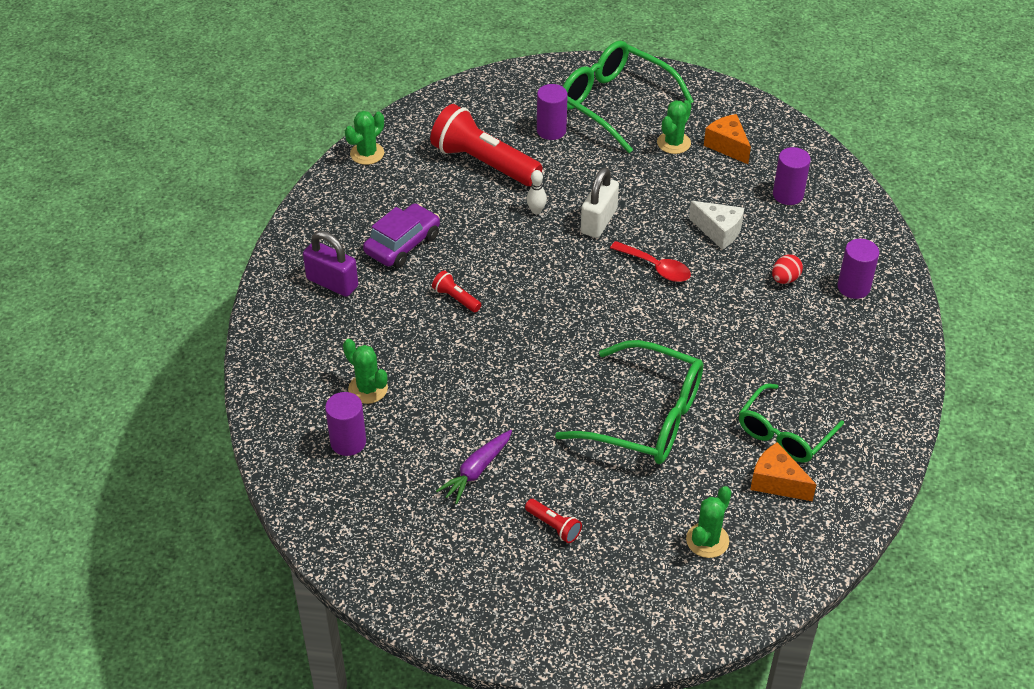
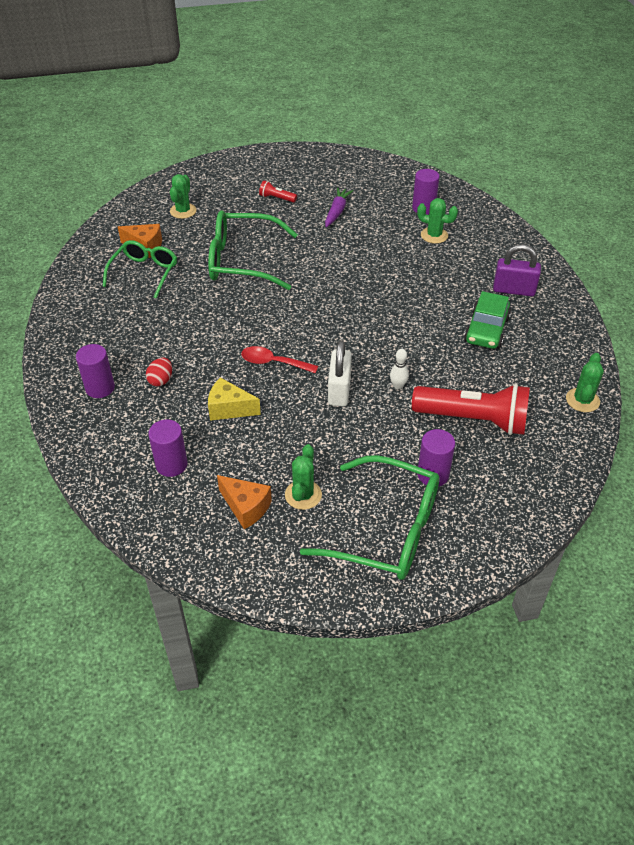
camera: 160 degrees right, 0 degrees up
(402, 244) = (486, 330): purple car -> green car
(456, 298) = (416, 301): red flashlight -> none
(719, 231) = (229, 409): white cheese -> yellow cheese

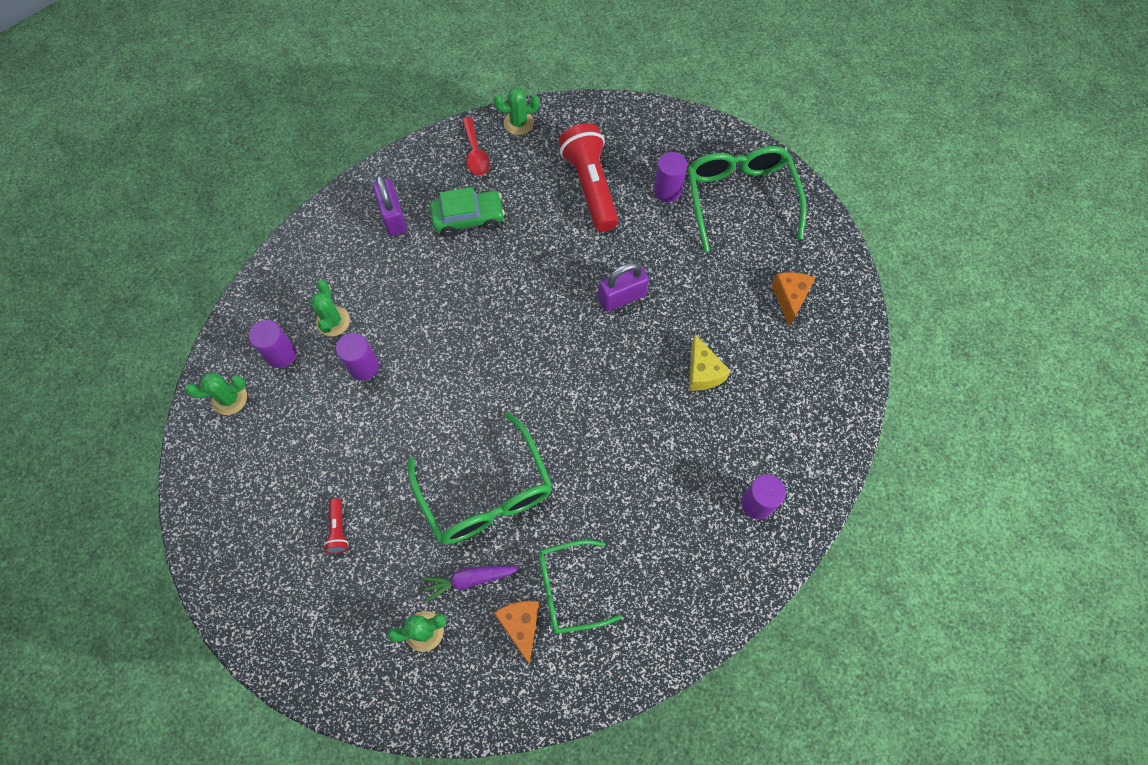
camera: 120 degrees left, 20 degrees up
(161, 380) = (710, 454): red egg -> none
(171, 465) = (792, 379): purple cylinder -> purple cylinder (364, 367)
(273, 363) = (622, 369): red spoon -> red spoon (475, 153)
(303, 495) = (749, 266): green cactus -> green cactus (229, 399)
(337, 212) = (335, 443): purple carrot -> purple carrot (470, 579)
(339, 390) = (622, 297): white padlock -> purple padlock
(398, 386) = (586, 255): white bowling pin -> none

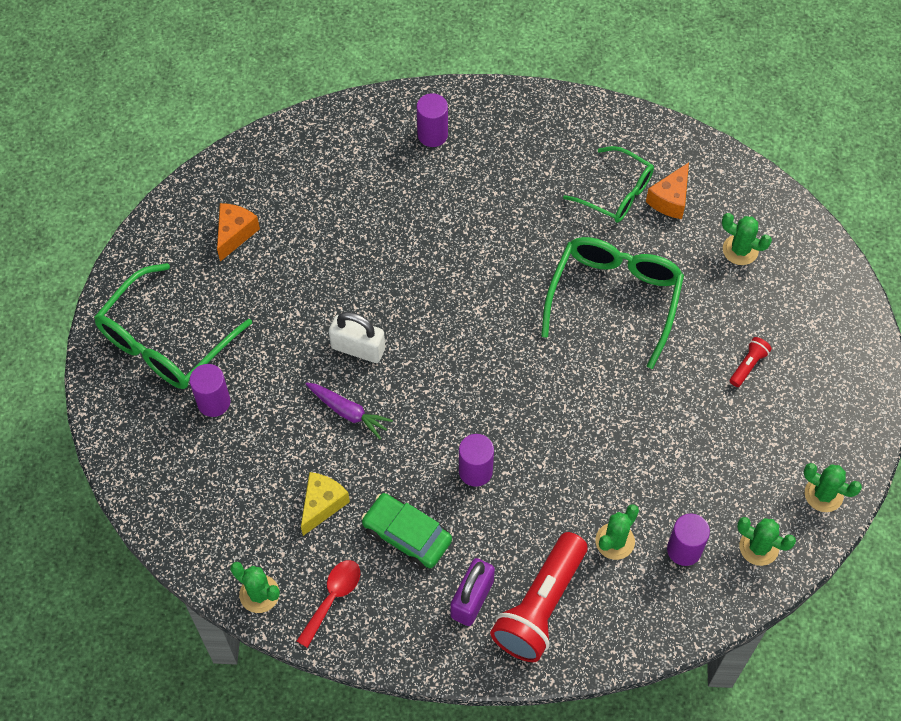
camera: 135 degrees left, 5 degrees down
(207, 476) = (823, 494): none -> green cactus
(364, 367) = (622, 476): purple cylinder -> purple cylinder (475, 471)
(470, 579) = (679, 254): purple carrot -> purple carrot (348, 412)
(590, 186) = (271, 466): red flashlight -> red flashlight (540, 606)
(622, 297) = (358, 348): purple padlock -> white padlock
(702, 372) = (365, 241): yellow cheese -> yellow cheese (322, 505)
(790, 298) = (235, 234): orange cheese -> orange cheese turned 150 degrees clockwise

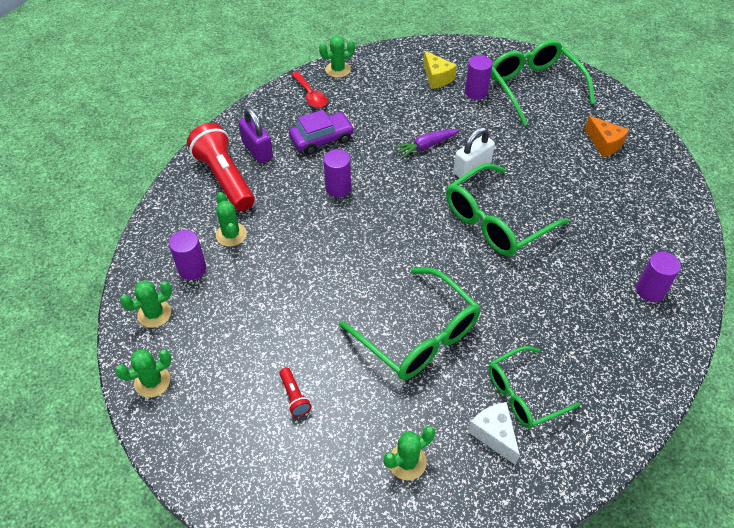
camera: 120 degrees right, 10 degrees down
(322, 505) = (371, 112): yellow cheese -> yellow cheese (437, 78)
(407, 535) = (322, 139): green car -> purple car
(425, 293) = (495, 221): none -> green glasses
(670, 199) = (494, 434): orange cheese -> white cheese

